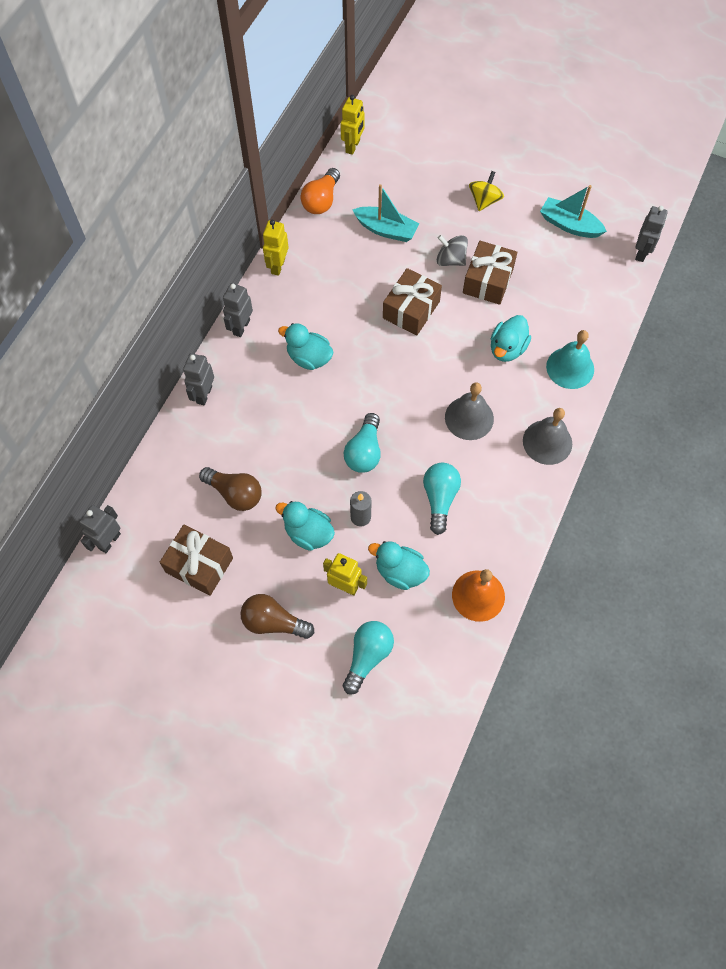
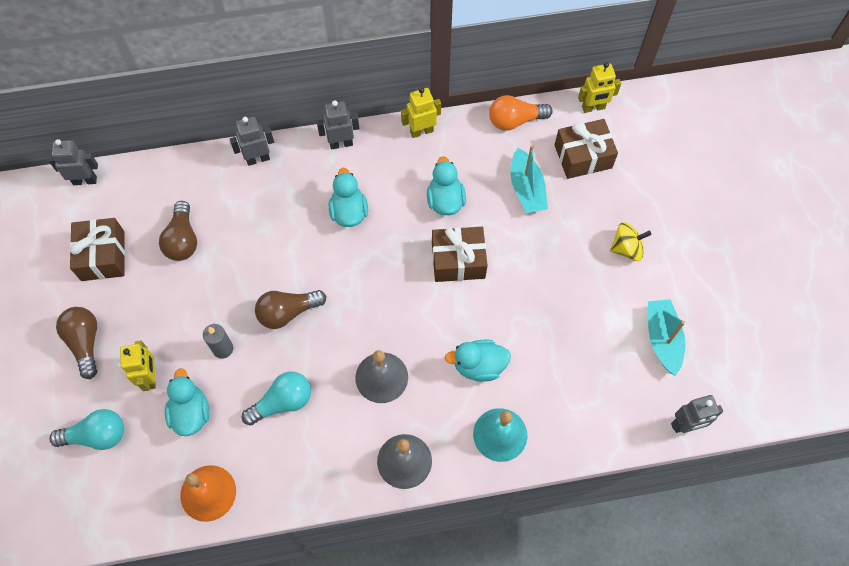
camera: 55 degrees right, 0 degrees up
(308, 533) = (181, 318): turquoise duck -> turquoise duck (445, 201)
(364, 451) = (288, 312): turquoise light bulb -> brown light bulb
(450, 260) = (537, 260): grey spinning top -> none
(488, 281) = (539, 305): brown gift -> brown gift (583, 156)

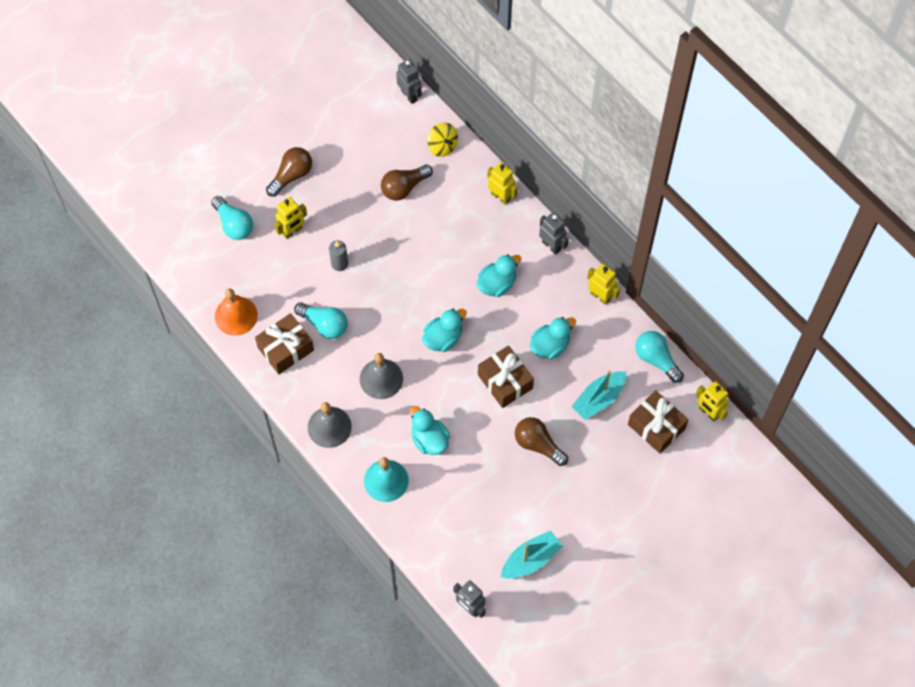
camera: 60 degrees right, 0 degrees up
(103, 256) = (360, 145): brown gift -> brown gift (285, 349)
(191, 413) = (282, 272): turquoise duck -> turquoise duck (443, 338)
(258, 159) = (501, 196): grey robot -> yellow robot
(288, 312) = (392, 289): brown light bulb -> brown light bulb (538, 445)
(515, 120) = (656, 359): orange light bulb -> turquoise light bulb
(626, 248) = (593, 498): yellow spinning top -> yellow spinning top (442, 146)

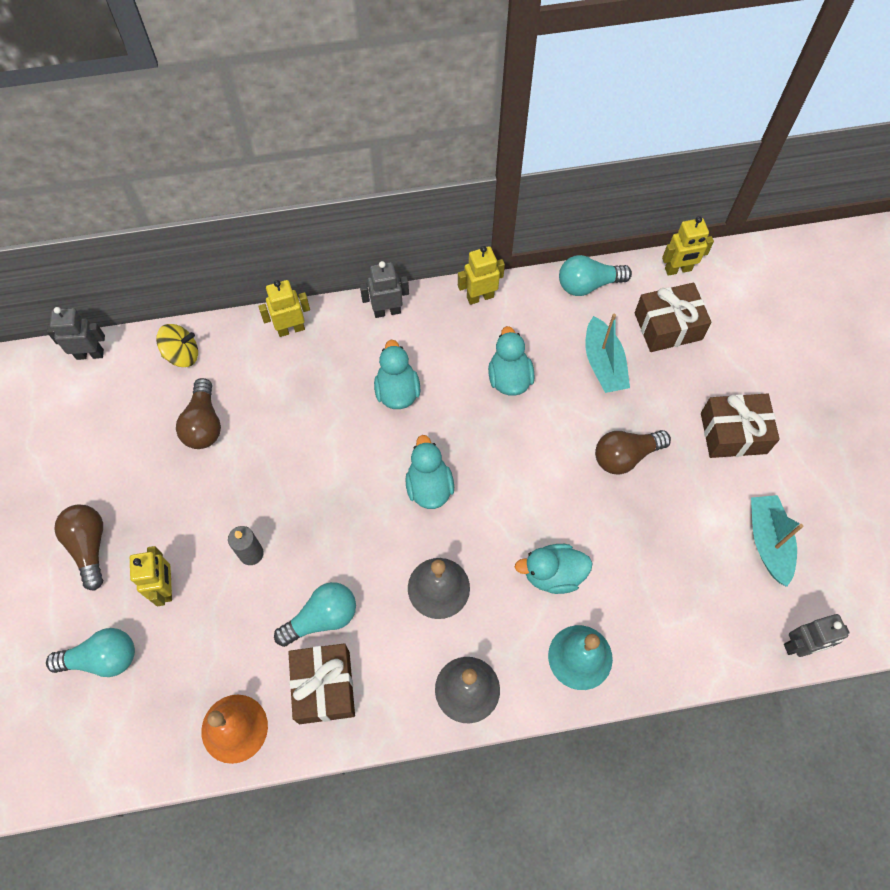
camera: 60 degrees left, 0 degrees up
(505, 381) = (526, 449): brown gift -> brown gift (733, 433)

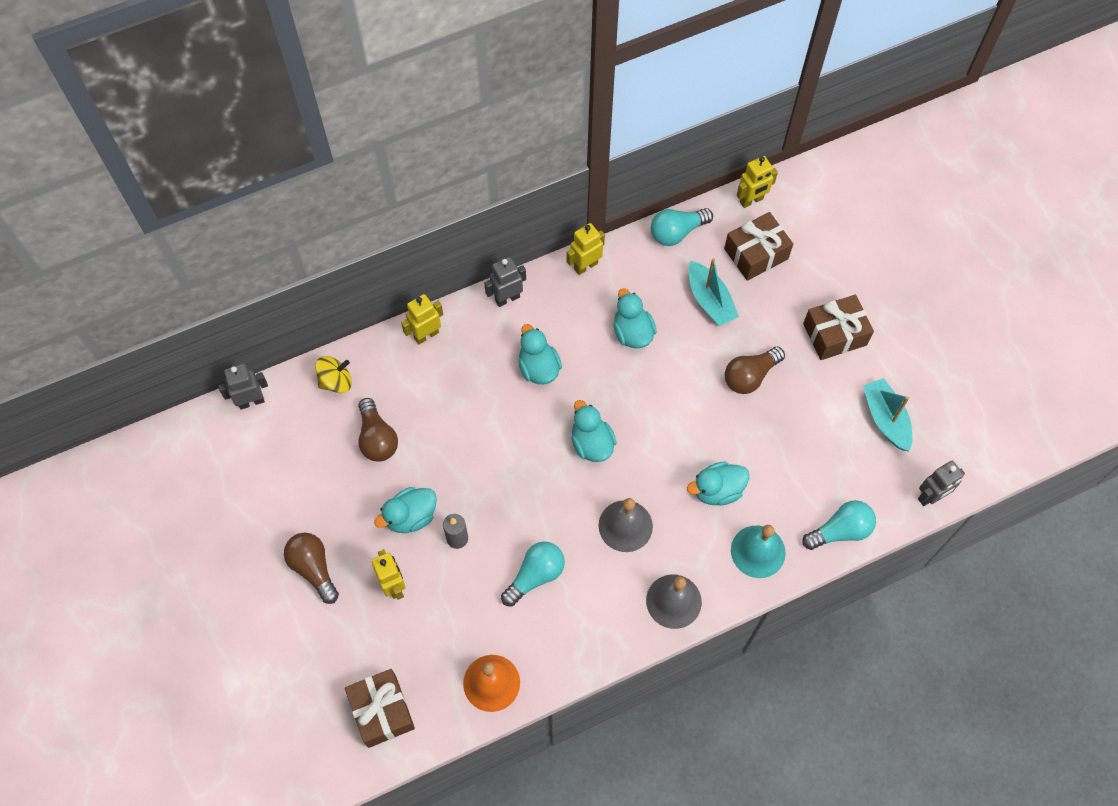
camera: 15 degrees left, 0 degrees up
(102, 658) = (359, 657): turquoise light bulb -> turquoise light bulb (840, 531)
(210, 517) = (411, 516): none -> turquoise duck
(324, 687) = (555, 630): brown gift -> brown gift (382, 711)

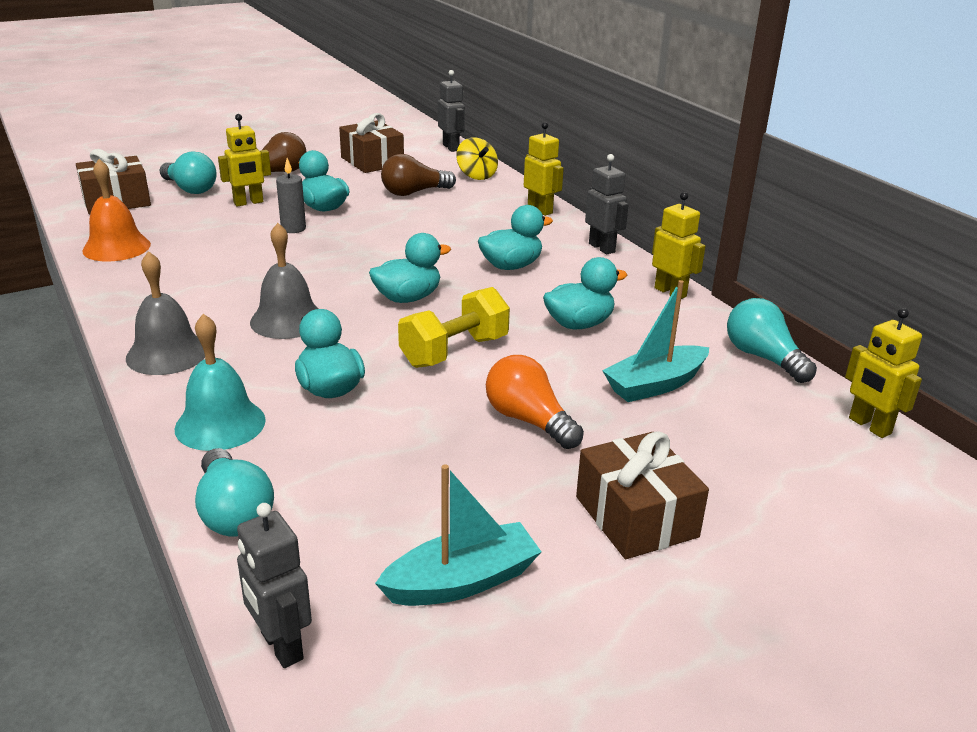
camera: 85 degrees right, 35 degrees down
(535, 576) = (235, 267): turquoise light bulb -> turquoise light bulb (190, 189)
(670, 414) = (454, 351): none -> yellow dumbbell
(750, 376) = (529, 421): brown light bulb -> orange light bulb
(756, 254) = (765, 429): brown gift -> brown gift (372, 161)

